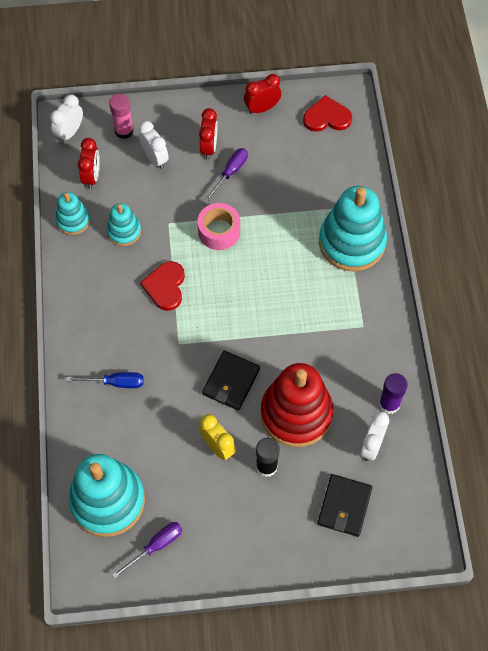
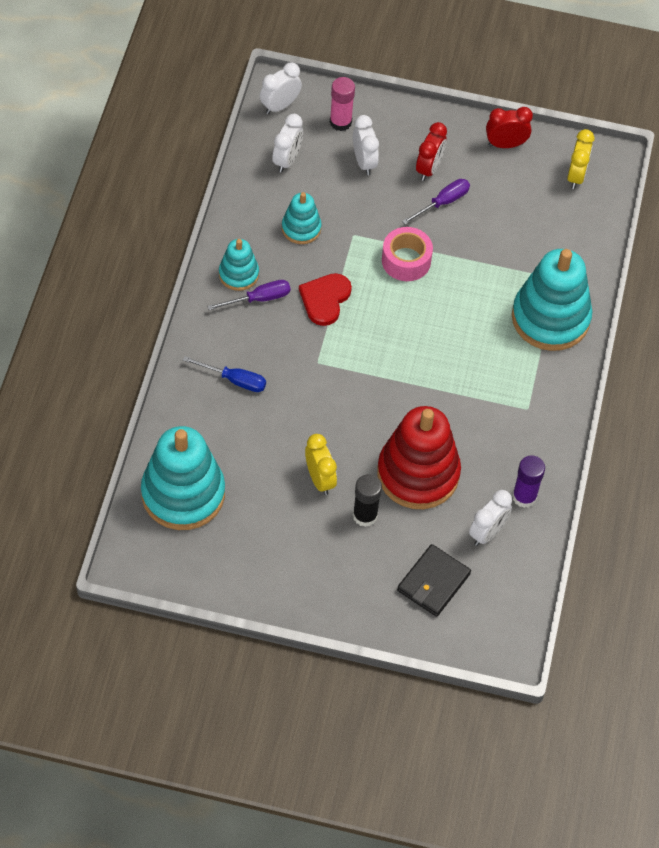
camera: 15 degrees right, 5 degrees down
(73, 220) = (249, 200): turquoise stacking toy -> turquoise stacking toy (238, 274)
(92, 177) = (287, 160): red clock -> white clock
(156, 546) = (217, 554): purple screwdriver -> purple screwdriver (259, 299)
(231, 382) = (359, 419): black wallet -> none
(327, 117) = (576, 176): red heart -> yellow clock

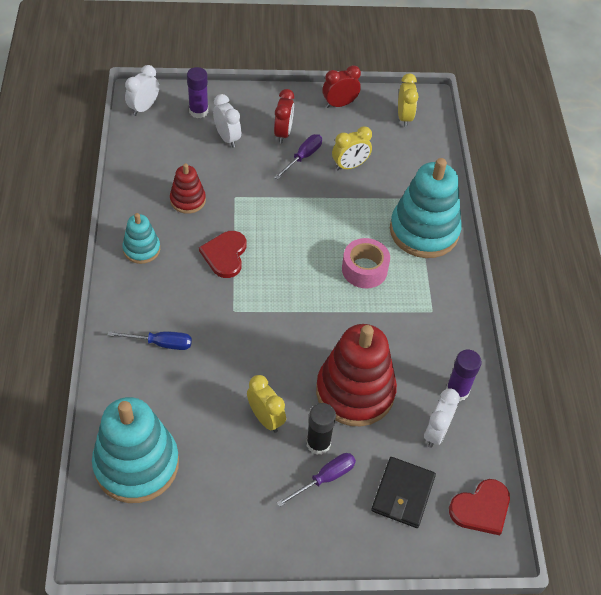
camera: 15 degrees left, 5 degrees down
(259, 299) = (165, 266): purple screwdriver -> purple screwdriver (325, 478)
(287, 160) = (161, 148): white clock -> none
(301, 228) = (188, 200): turquoise stacking toy -> red stacking toy
(340, 122) = (198, 111): pink glue stick -> purple glue stick
(406, 260) = (286, 209): pink tape -> pink tape (364, 269)
(493, 224) = (350, 166): none -> yellow clock
(506, 614) = (481, 508): none -> red heart

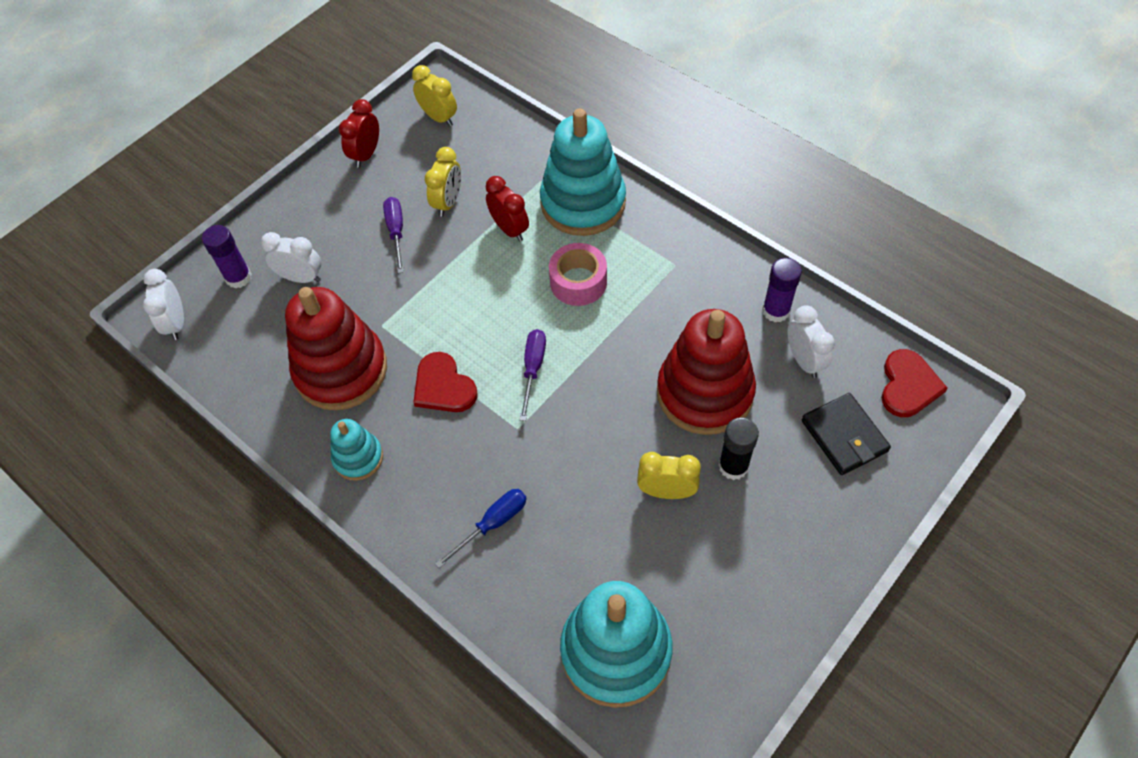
camera: 40 degrees left, 5 degrees up
(188, 200) = (341, 370): red stacking toy -> red stacking toy, size x1.95
(283, 133) = (349, 226): red clock -> red clock (510, 229)
(325, 478) = (775, 489): purple screwdriver -> purple screwdriver (533, 369)

